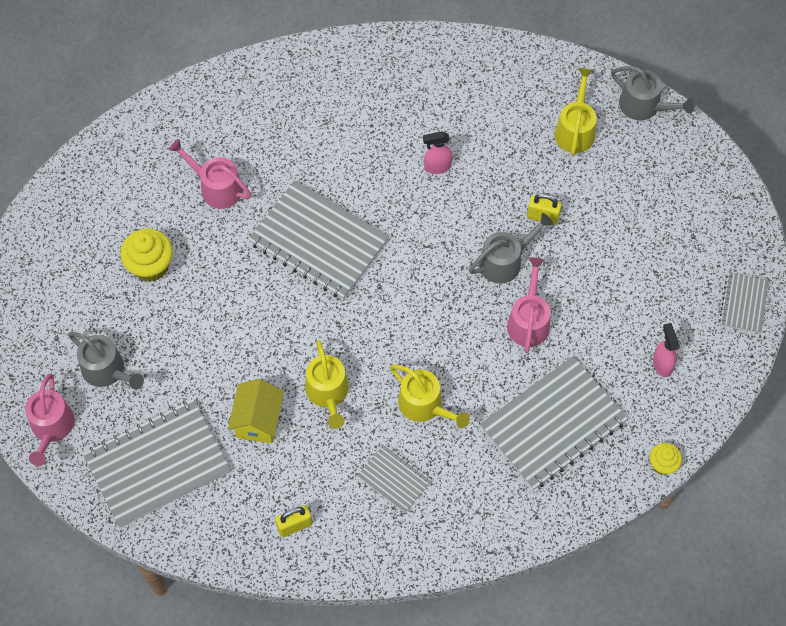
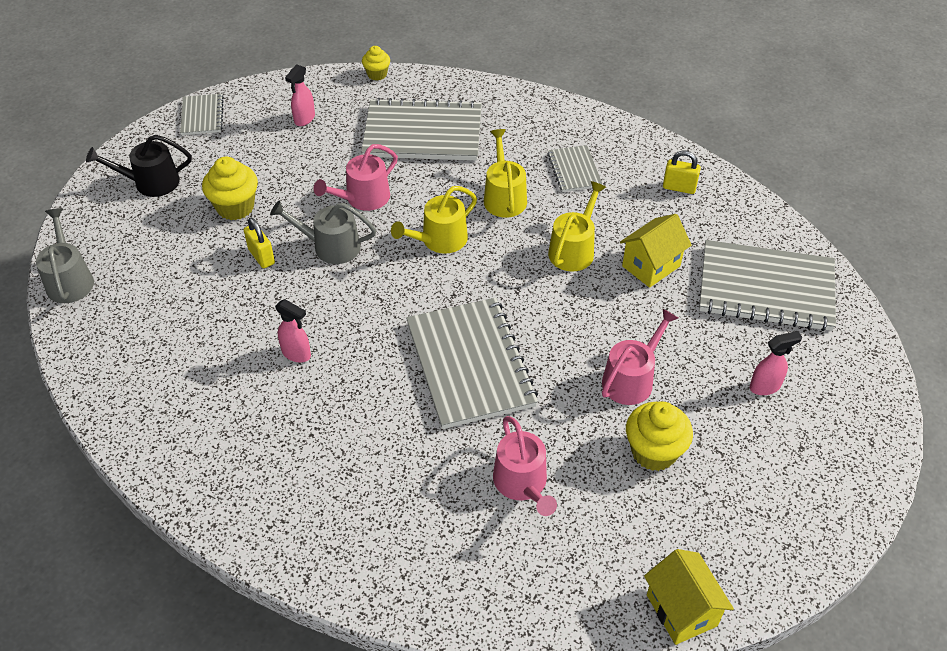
camera: 140 degrees left, 15 degrees down
(51, 427) = (852, 373): pink watering can -> pink watering can (631, 379)
(69, 180) = (681, 610): none -> yellow house
(107, 370) = (765, 386): grey watering can -> pink spray bottle
(575, 130) = (147, 301): yellow watering can -> yellow watering can (439, 240)
(610, 241) = (235, 207): none -> yellow cupcake
(696, 215) = (151, 182): none -> black watering can
(743, 303) = (202, 116): grey notebook -> grey notebook turned 60 degrees counterclockwise

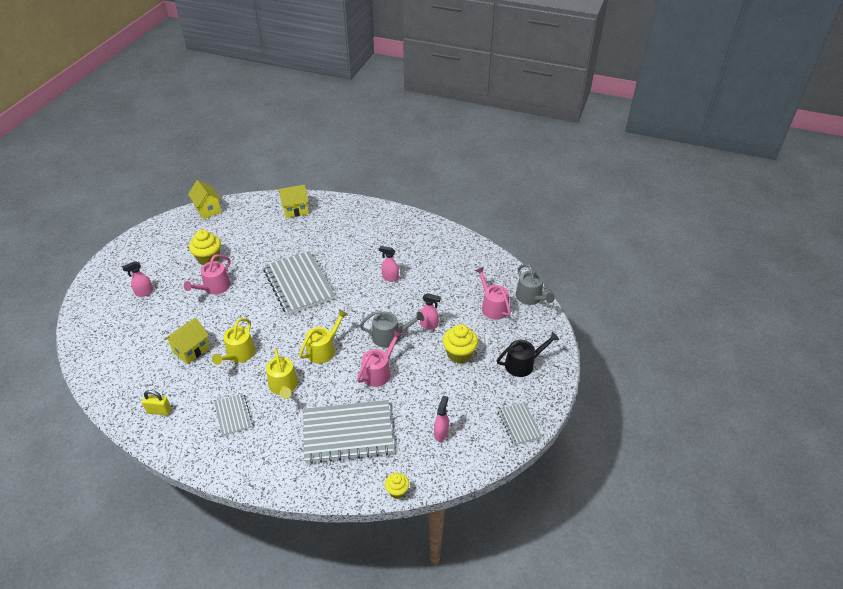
camera: 170 degrees right, 5 degrees down
(261, 256) = (429, 325): yellow padlock -> pink spray bottle
(463, 573) = (295, 210): none -> yellow house
(522, 483) = (271, 240): pink watering can -> pink watering can (493, 306)
(766, 288) = (123, 345): grey notebook -> none

